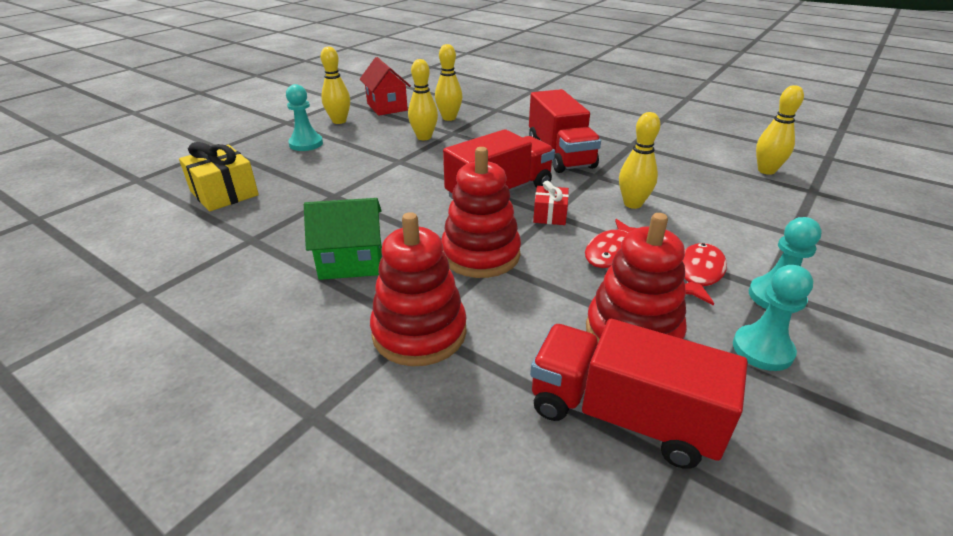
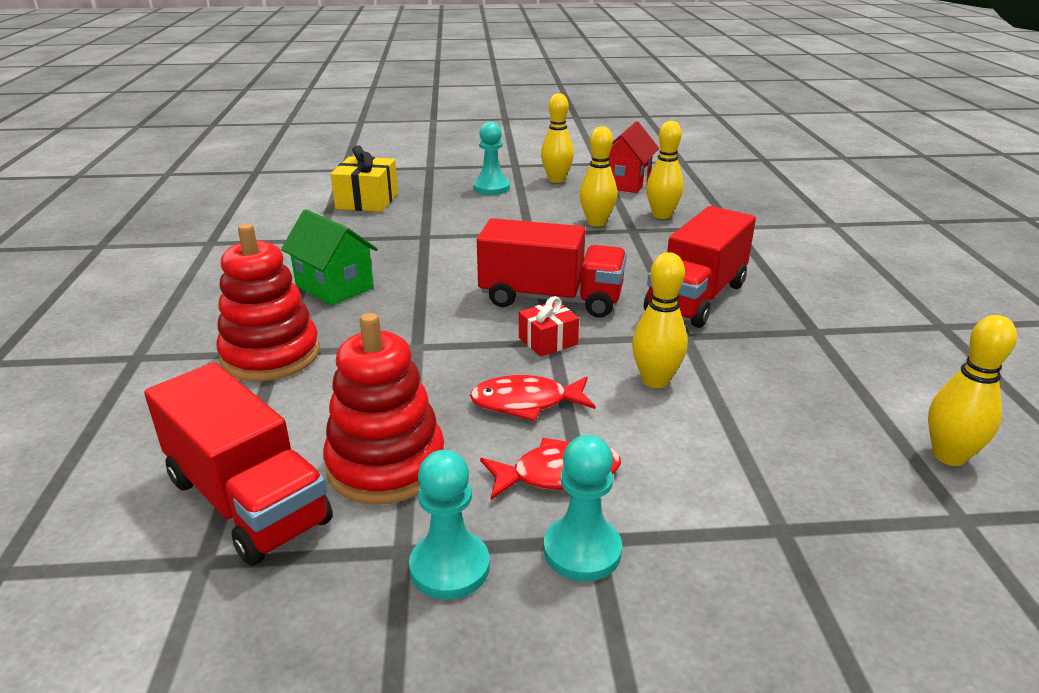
camera: 50 degrees right, 5 degrees down
(480, 254) = (421, 335): red stacking toy -> none
(622, 416) = (247, 500): red truck -> red truck turned 150 degrees clockwise

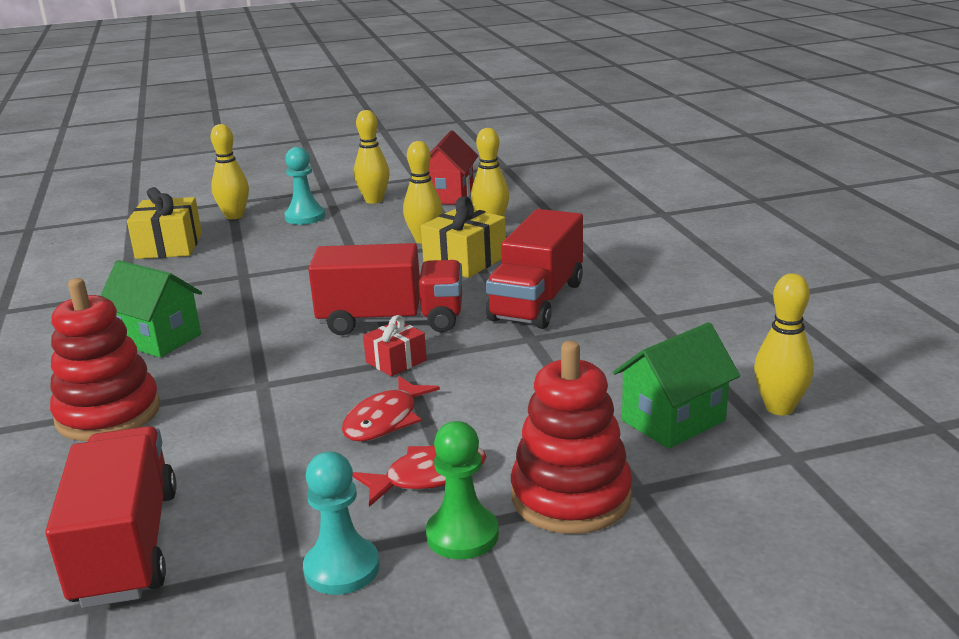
camera: 10 degrees left, 5 degrees down
(247, 500) = (126, 546): red truck -> red truck turned 135 degrees counterclockwise
(386, 465) = (258, 494): red stacking toy -> red stacking toy (571, 497)
(526, 403) = (385, 420): red fish -> red fish turned 45 degrees counterclockwise
(582, 551) = (462, 535): turquoise pawn -> green pawn
(631, 248) = (465, 261): none -> yellow gift
(655, 380) = (508, 382): yellow bowling pin -> yellow bowling pin (234, 216)
(827, 452) = (673, 420): none -> green house

